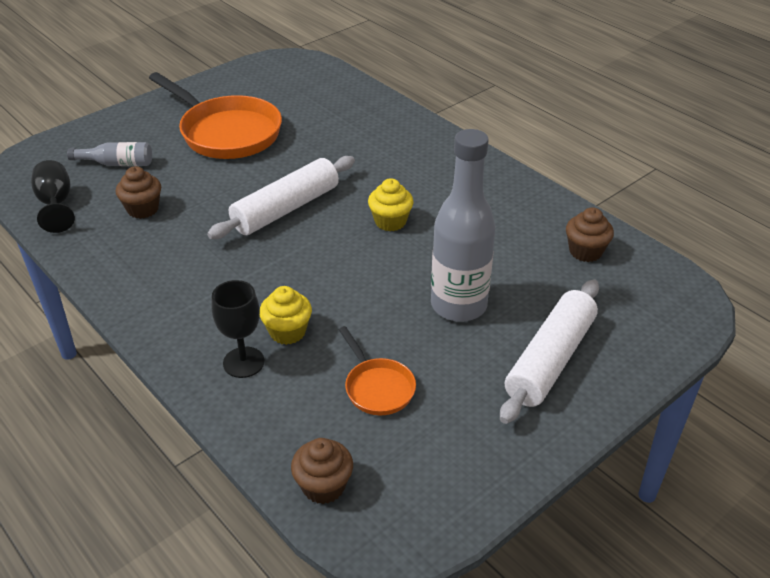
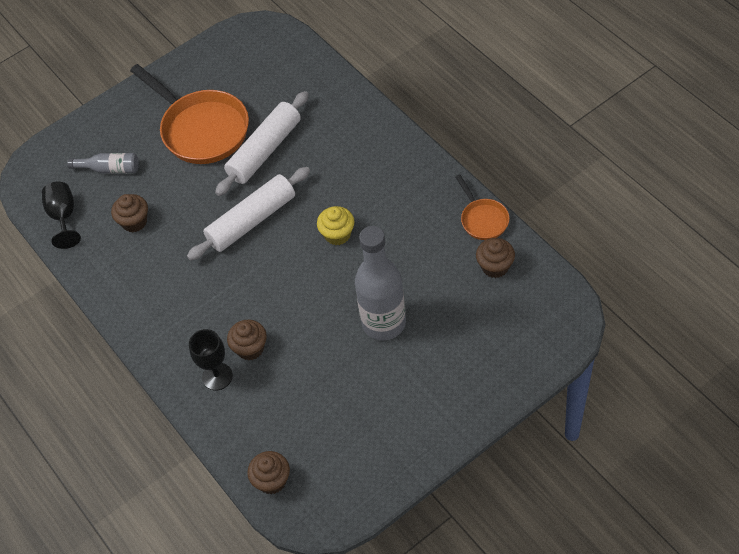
camera: 10 degrees right, 15 degrees up
(287, 332) = (250, 348): yellow cupcake -> brown cupcake
(377, 387) = (315, 399): orange pan -> orange pan (483, 219)
(549, 359) = (447, 375): white rolling pin -> white rolling pin (264, 150)

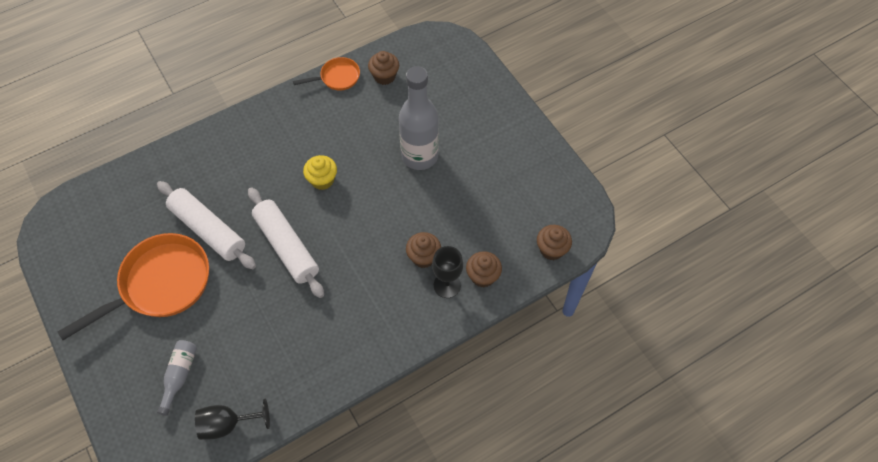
camera: 90 degrees left, 5 degrees up
(134, 222) = (256, 352): brown cupcake -> brown cupcake (483, 276)

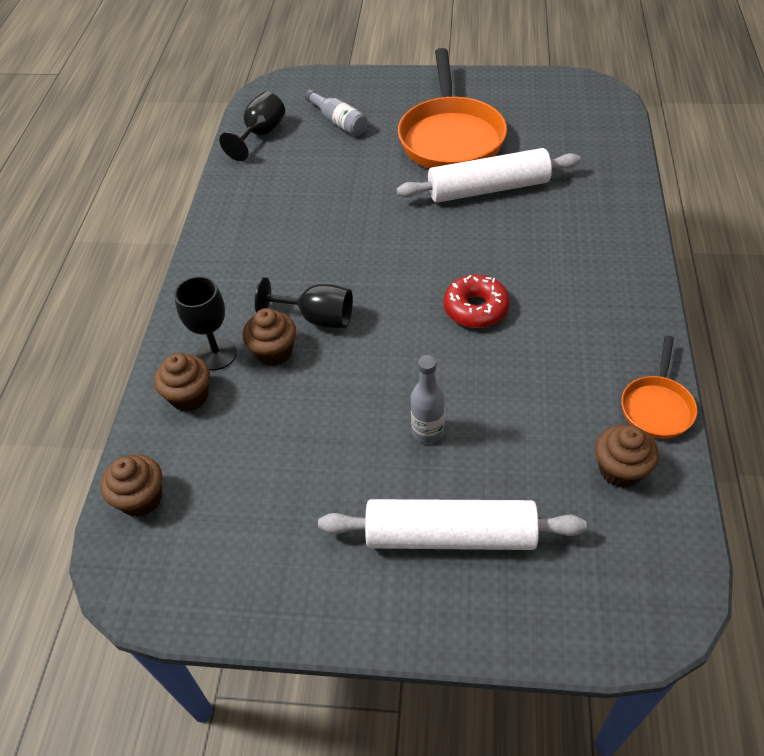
camera: 130 degrees right, 10 degrees down
(287, 246) = (408, 240): white rolling pin -> white rolling pin (450, 536)
(322, 180) = (476, 308): yellow cupcake -> red donut
(384, 252) = (317, 318): none -> black goblet
(419, 156) = (427, 431): grey bottle -> grey bottle, size x0.49

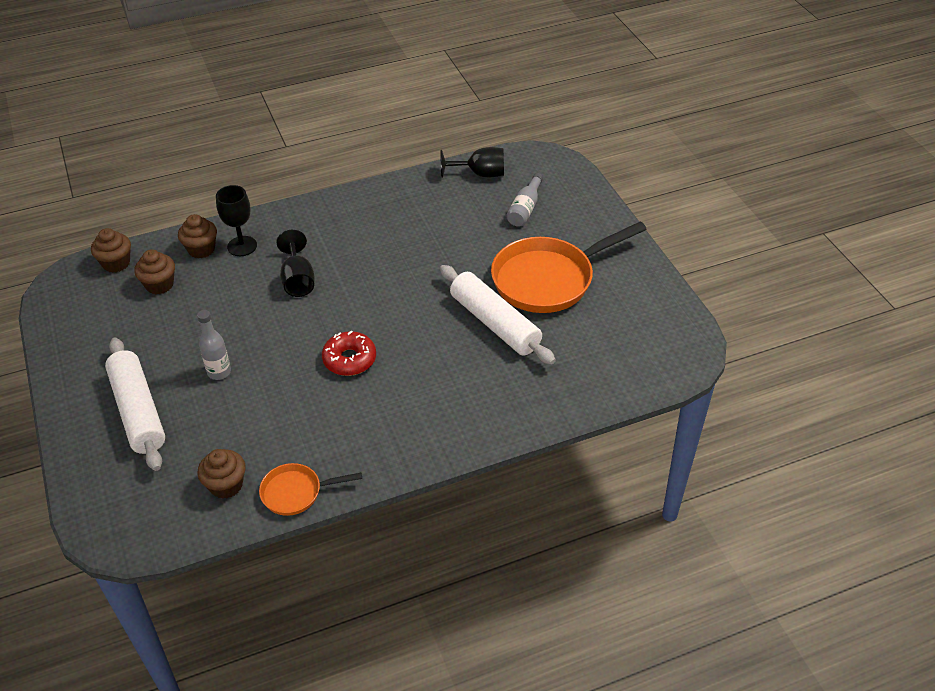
camera: 60 degrees right, 5 degrees down
(274, 352) = (256, 272): brown cupcake -> brown cupcake (159, 285)

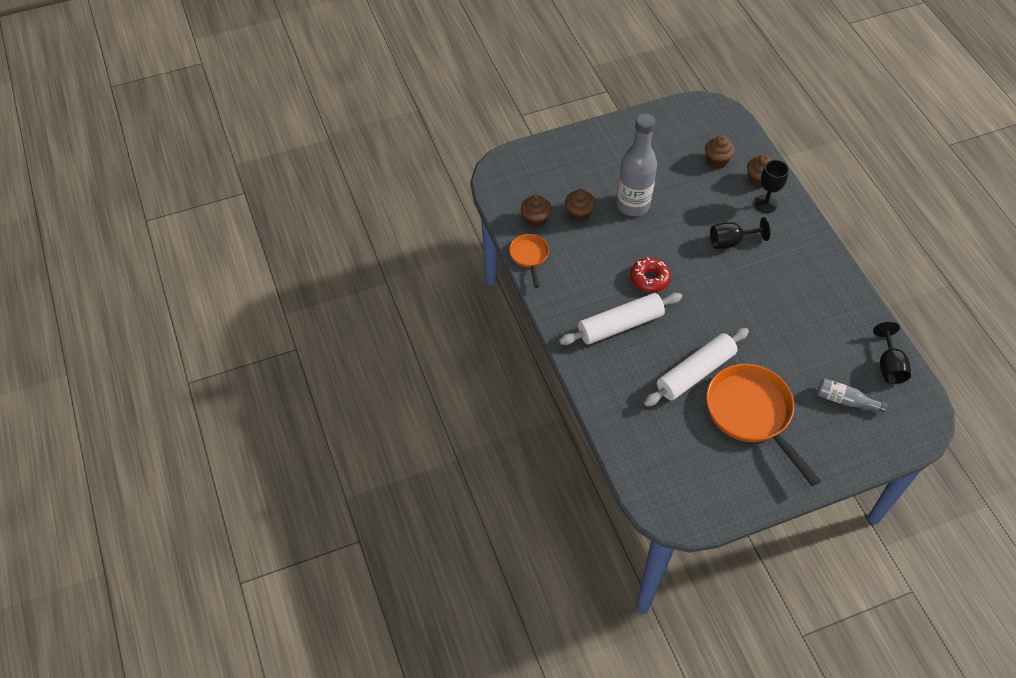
camera: 90 degrees right, 10 degrees up
(116, 263) = (737, 133): brown cupcake -> brown cupcake (579, 214)
(138, 411) = (596, 167): white rolling pin -> white rolling pin (620, 325)
(219, 372) = (633, 205): grey bottle -> grey bottle, size x2.02

